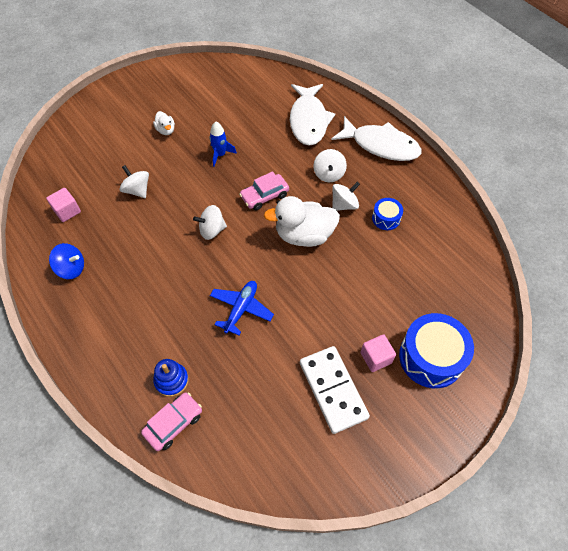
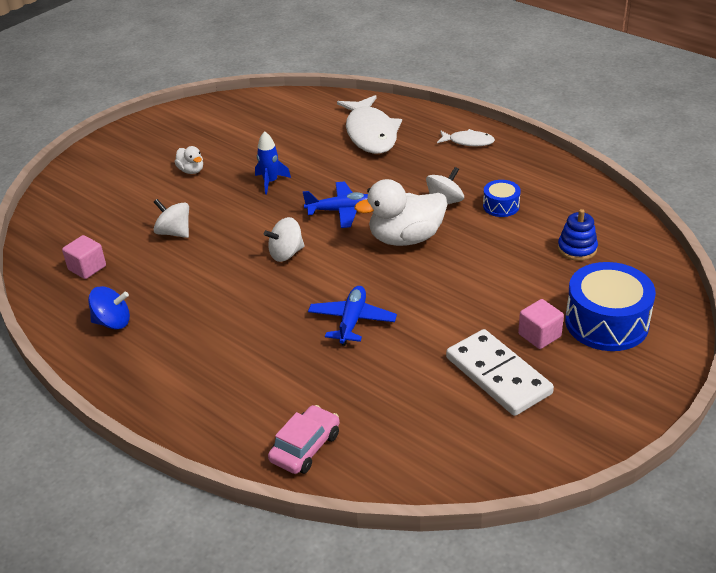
camera: 10 degrees left, 20 degrees down
(171, 380) = (287, 406): blue stacking toy -> blue stacking toy (577, 249)
(264, 196) = (342, 211): pink car -> blue plane
(329, 174) = (414, 178): white spinning top -> none
(380, 145) = (468, 142): white fish -> white fish, size x0.51

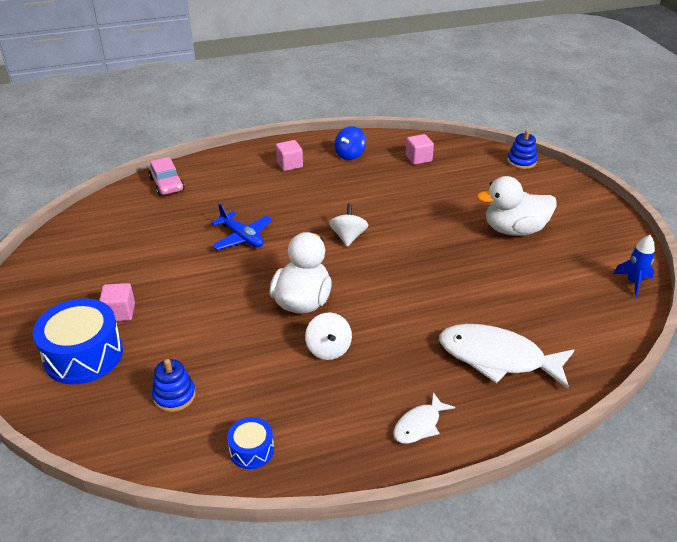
camera: 120 degrees right, 0 degrees up
(50, 201) = (521, 161): none -> blue stacking toy
(172, 361) = (289, 164): none -> pink cube
(174, 232) = (427, 199): white spinning top -> none
(191, 170) = (514, 230): white duck -> white duck, size x2.07
(270, 182) = (458, 263): blue rocket -> blue rocket (633, 282)
(342, 211) = (377, 284): blue plane -> none
(498, 375) = (116, 274): white domino -> none
(501, 206) = (285, 383): blue drum -> blue drum (251, 450)

